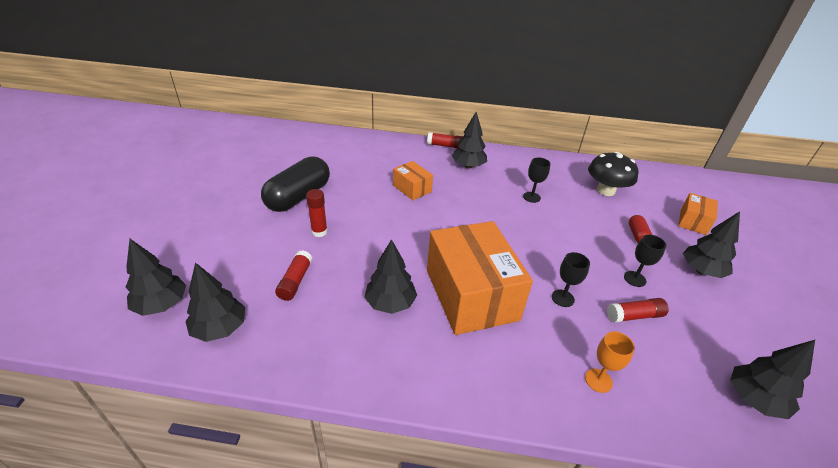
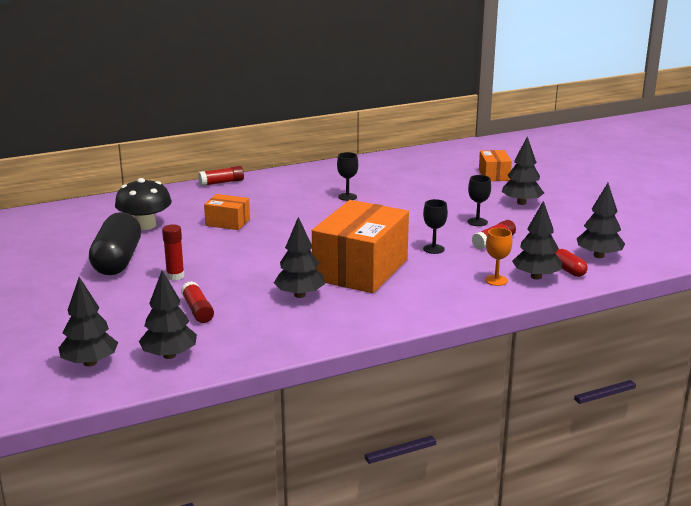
camera: 30 degrees left, 15 degrees down
(468, 166) = (263, 191): black tree -> black tree (536, 277)
(471, 294) = (360, 269): orange box -> orange box turned 75 degrees clockwise
(605, 190) = (407, 174): black mushroom -> black mushroom (145, 225)
(637, 235) = (458, 196): red capsule -> red capsule (568, 270)

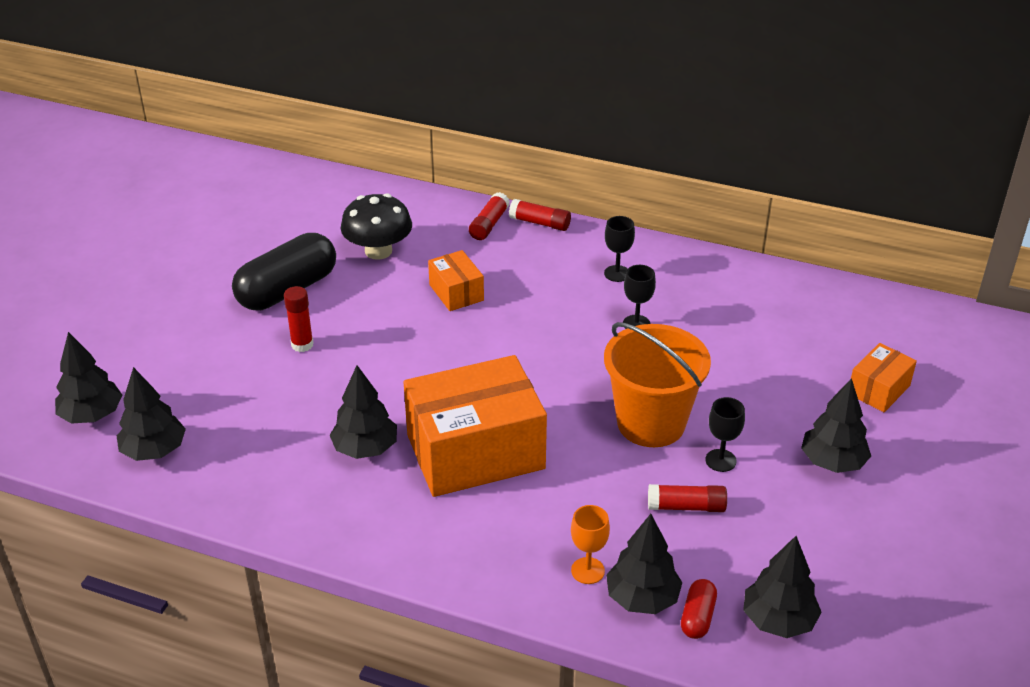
camera: 45 degrees right, 15 degrees up
(197, 310) = (254, 406): red glue stick -> red glue stick (489, 224)
(423, 224) = (651, 423): none -> orange bucket
(433, 249) = (599, 472): black goblet -> black goblet (617, 273)

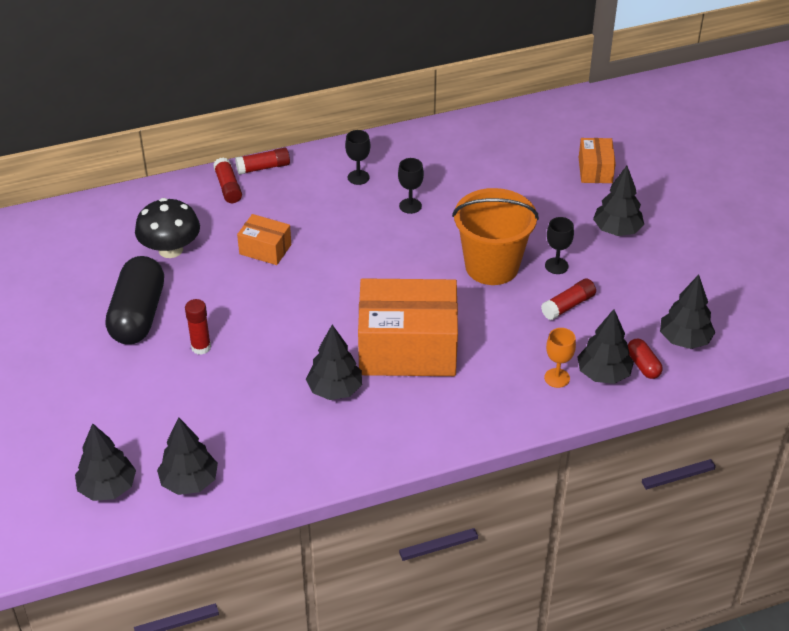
camera: 40 degrees left, 5 degrees up
(475, 451) = (407, 348): orange box -> orange box turned 60 degrees clockwise

